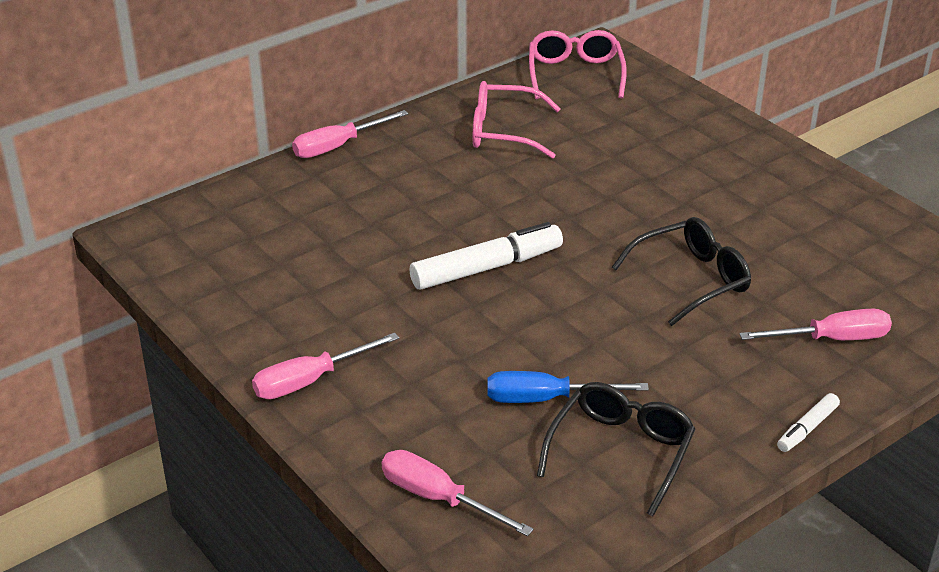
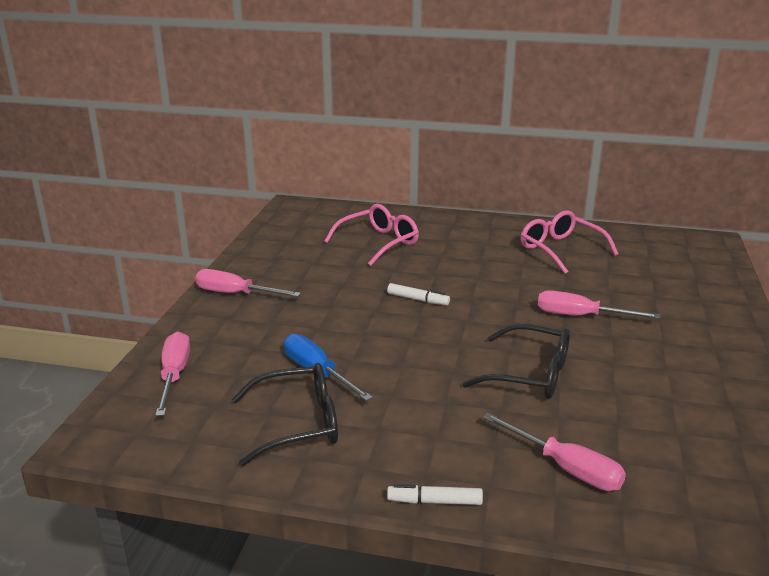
camera: 50 degrees right, 10 degrees down
(338, 146) = (453, 216): pink screwdriver -> pink screwdriver (580, 316)
(487, 268) = (418, 299): white marker -> white marker, size x0.51
(575, 74) = (666, 245): pink glasses -> pink glasses (378, 243)

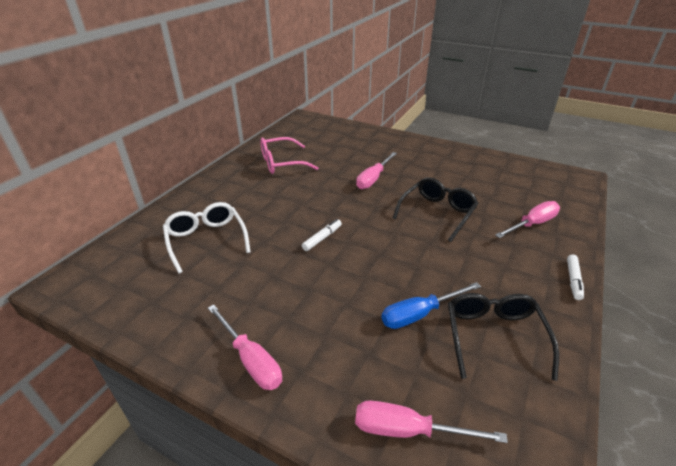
camera: 75 degrees left, 10 degrees up
(235, 294) = (251, 360): pink screwdriver -> pink screwdriver turned 75 degrees counterclockwise
(378, 243) = (206, 240): pink glasses -> white glasses

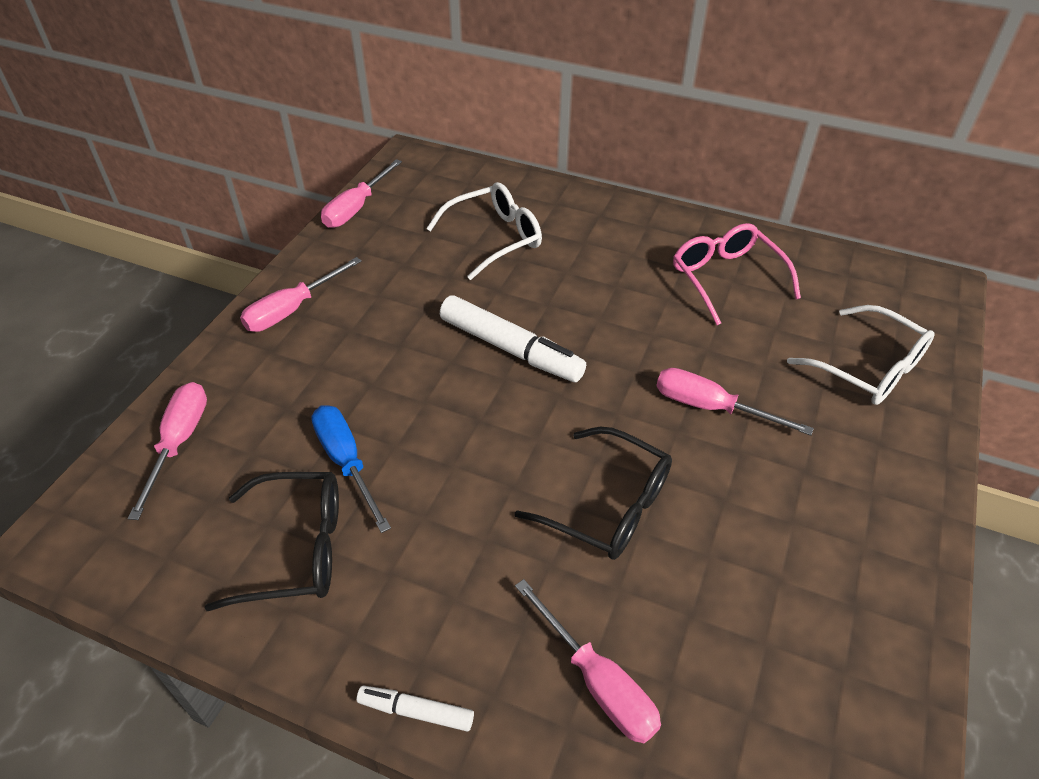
camera: 85 degrees right, 10 degrees up
(119, 320) = (356, 208): none -> pink screwdriver
(322, 238) = (510, 349): white marker -> white marker, size x1.96
(351, 140) = (868, 367): none -> white glasses

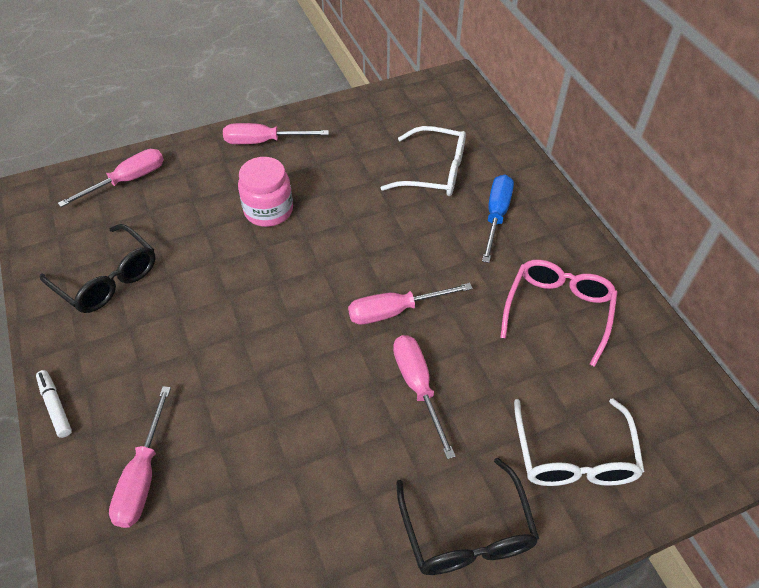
camera: 45 degrees right, 5 degrees up
(346, 462) = (182, 252): blue screwdriver -> blue screwdriver (496, 216)
(356, 208) = (376, 98): pink screwdriver -> pink screwdriver (395, 311)
(385, 365) = (268, 210): none -> pink jar
(510, 349) = (347, 252): white marker -> none
(607, 505) = (274, 390): black glasses -> black glasses (466, 531)

